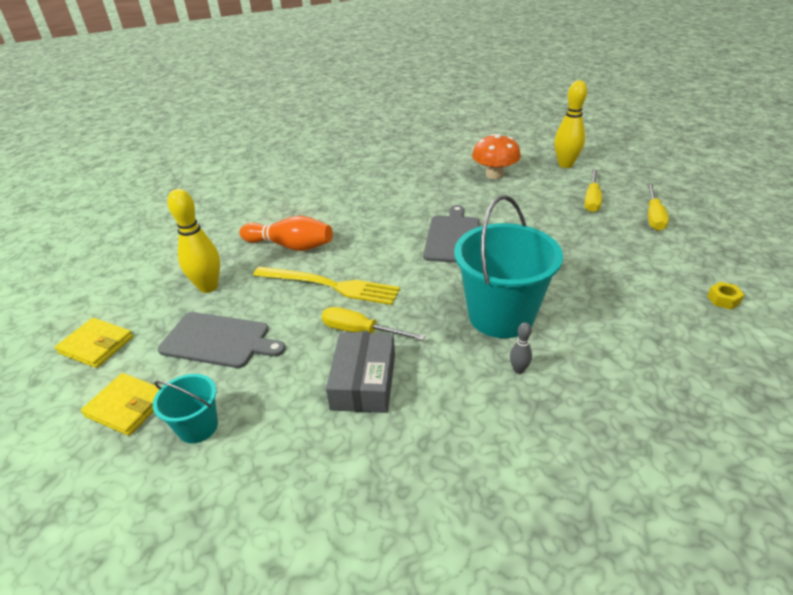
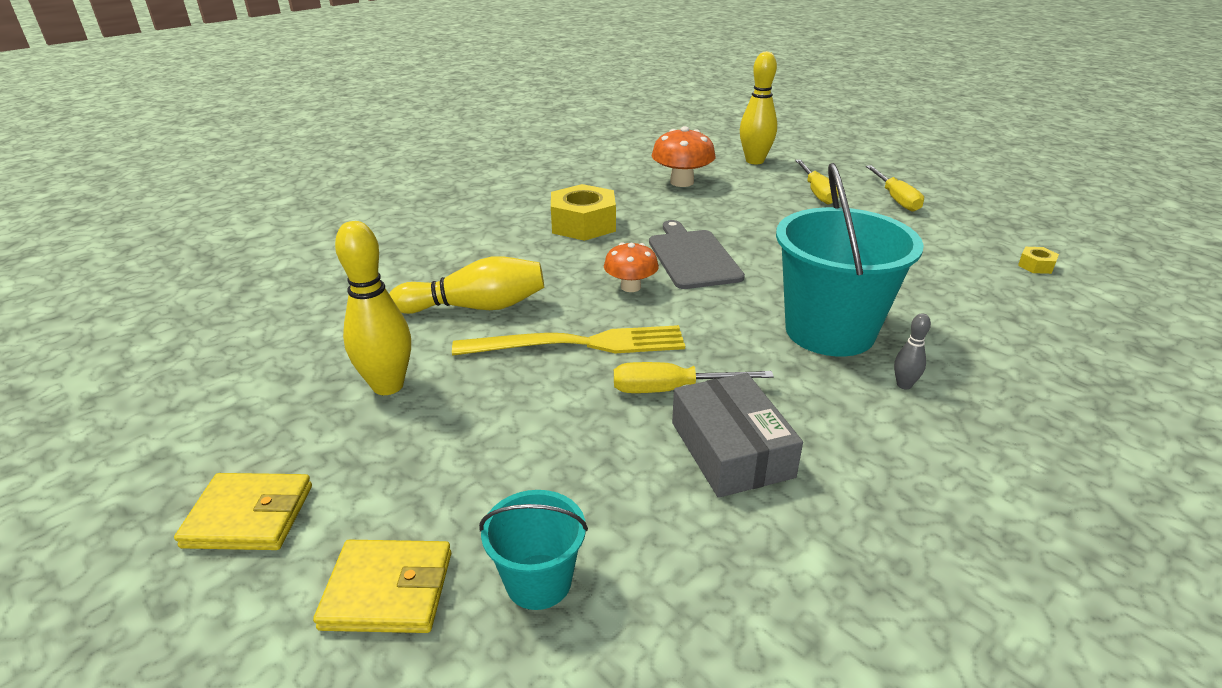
camera: 25 degrees left, 5 degrees down
(218, 340) = (468, 453): grey cutting board -> none
(290, 246) = (476, 307): orange bowling pin -> yellow bowling pin
(393, 251) = (630, 287): none -> orange mushroom
(400, 198) = (583, 224): none -> yellow nut

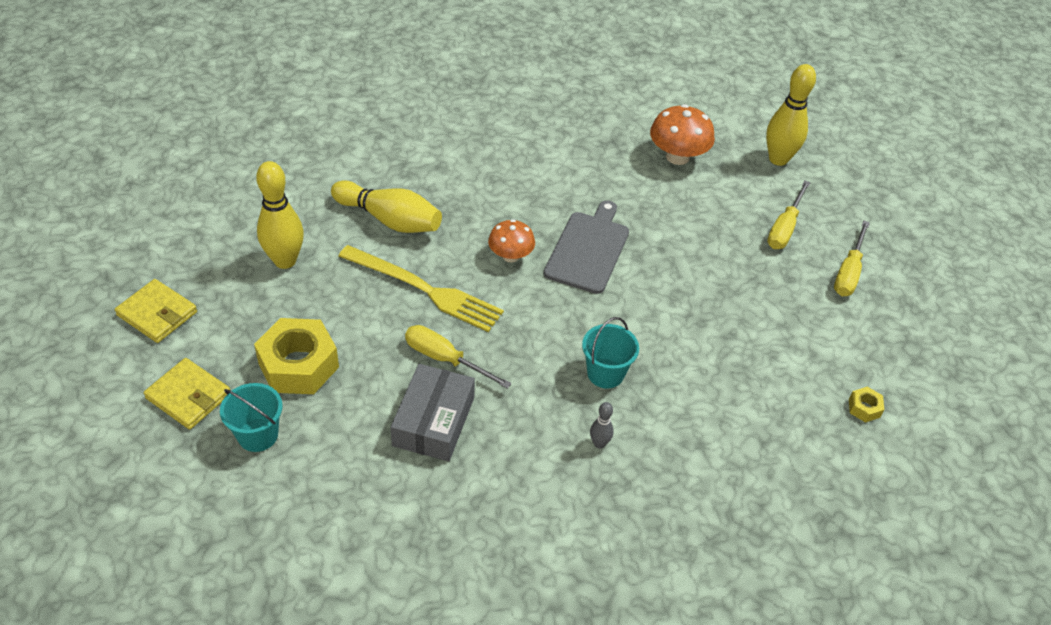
camera: 30 degrees right, 15 degrees up
(583, 224) = (542, 170): yellow nut -> yellow nut (298, 365)
(829, 331) = (605, 373): turquoise bucket -> turquoise bucket, size x0.50

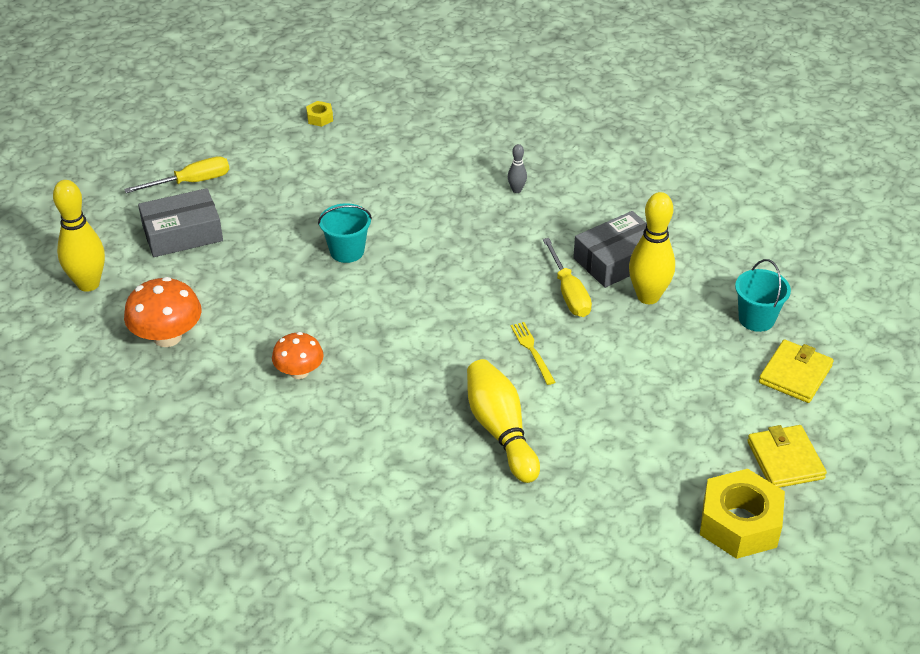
camera: 135 degrees left, 5 degrees down
(188, 396) = (795, 374): yellow wallet -> yellow wallet turned 45 degrees clockwise
(285, 261) = (633, 445): yellow bowling pin -> yellow bowling pin (648, 296)
(298, 365) = (689, 350): yellow nut -> yellow nut (739, 523)
(424, 289) = (532, 351): yellow fork -> yellow fork, size x0.48
(510, 256) = (429, 337): orange mushroom -> orange mushroom (299, 372)
(588, 249) = (360, 306): grey cutting board -> none
(605, 373) = (461, 222): turquoise bucket -> turquoise bucket (347, 251)
(784, 228) = (182, 233): yellow screwdriver -> grey box

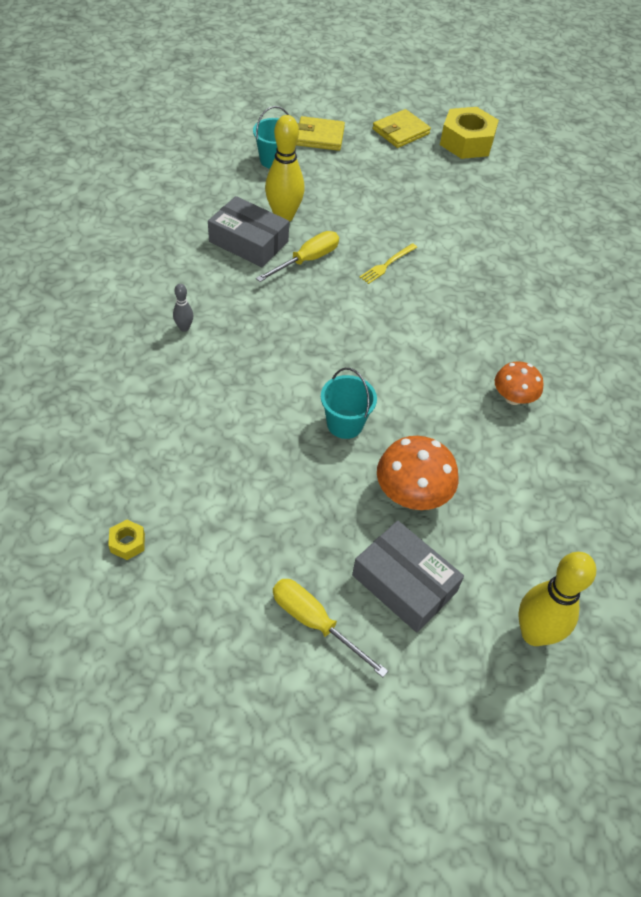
camera: 120 degrees left, 10 degrees up
(167, 337) = (548, 516): orange mushroom -> orange mushroom (412, 494)
(501, 431) = (478, 260): yellow bowling pin -> none

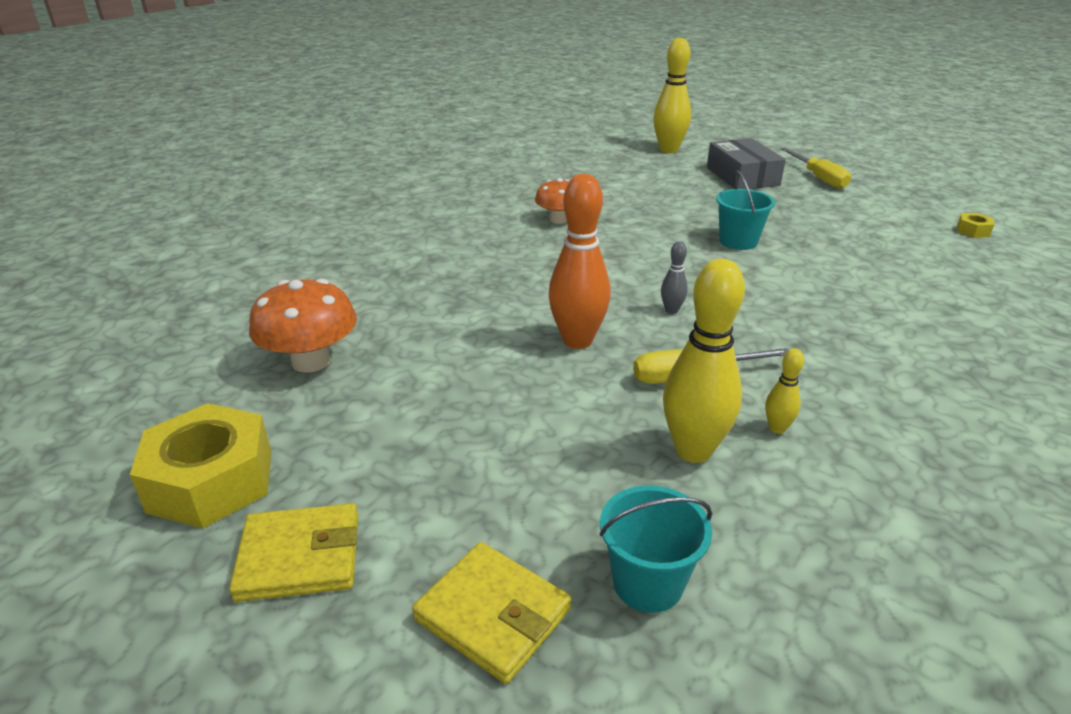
camera: 145 degrees left, 20 degrees down
(184, 328) = (908, 350): grey bowling pin -> grey bowling pin (671, 310)
(248, 241) = (777, 428): grey box -> yellow bowling pin
(387, 264) = (577, 340): yellow fork -> orange bowling pin
(412, 494) = (704, 201): orange mushroom -> orange mushroom (311, 361)

